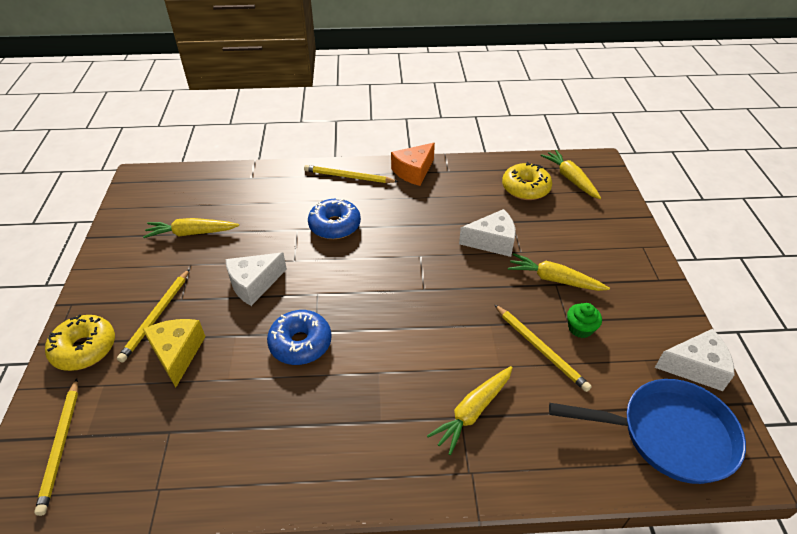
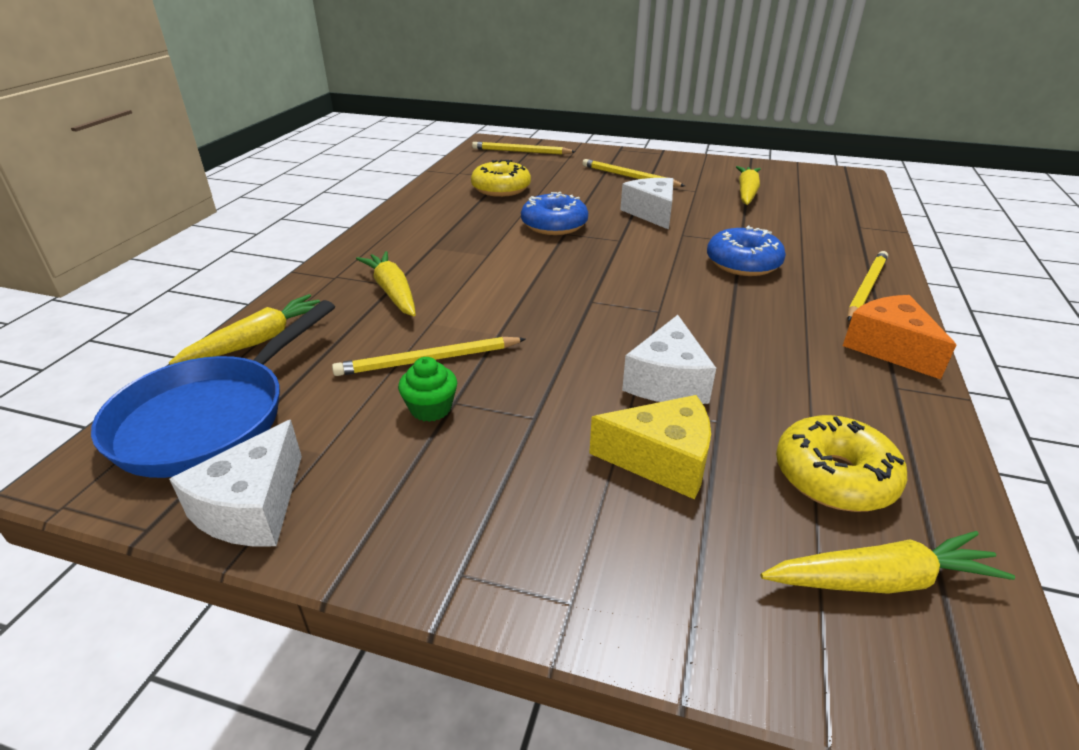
camera: 110 degrees right, 10 degrees down
(84, 349) = (607, 156): yellow donut -> yellow donut (501, 189)
(177, 354) = (579, 182): yellow cheese -> yellow cheese (662, 460)
(554, 279) = (545, 419): yellow carrot -> yellow carrot (258, 341)

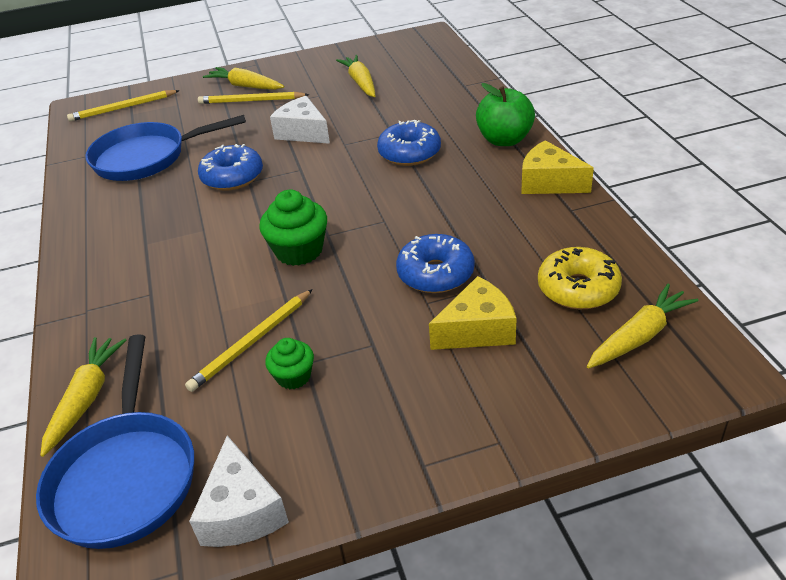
camera: 30 degrees left, 5 degrees up
(392, 292) = (157, 301): yellow carrot -> yellow carrot (245, 86)
(501, 189) = (146, 158): yellow donut -> blue pan
(550, 303) = (299, 251): none -> green cupcake
(667, 381) = (435, 273): white cheese -> blue donut
(866, 288) = (504, 140): yellow pencil -> green apple
(889, 348) = (549, 182): orange cheese -> yellow cheese

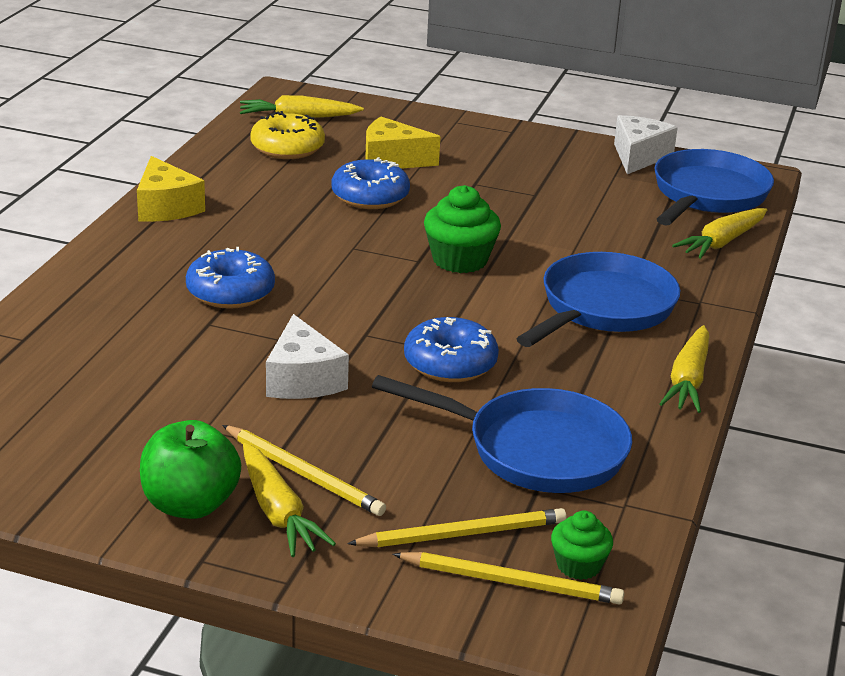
camera: 150 degrees left, 10 degrees down
(161, 264) = (603, 308): none -> blue pan
(252, 342) = (564, 220): yellow pencil -> yellow pencil (462, 534)
(293, 376) = (551, 191): green cupcake -> green cupcake (578, 565)
(360, 83) = (123, 417): yellow carrot -> yellow carrot (688, 380)
(504, 140) = (121, 257): green apple -> green apple (190, 505)

